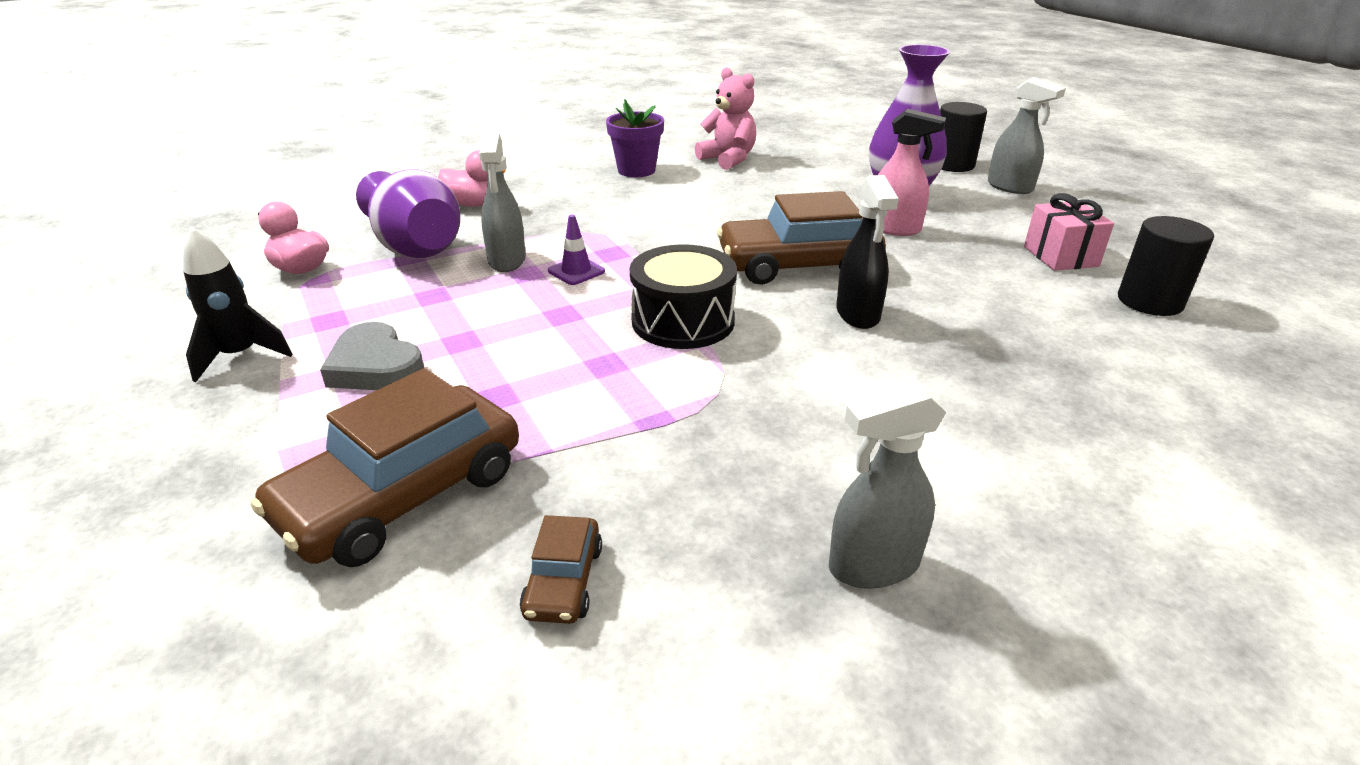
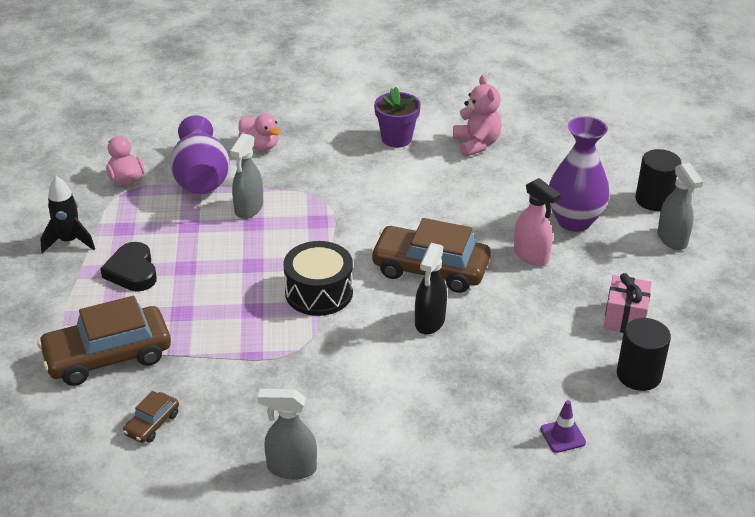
camera: 25 degrees right, 5 degrees up
(375, 366) = (132, 271): grey heart -> black heart
(576, 271) = (284, 231): purple traffic cone -> purple traffic cone (562, 436)

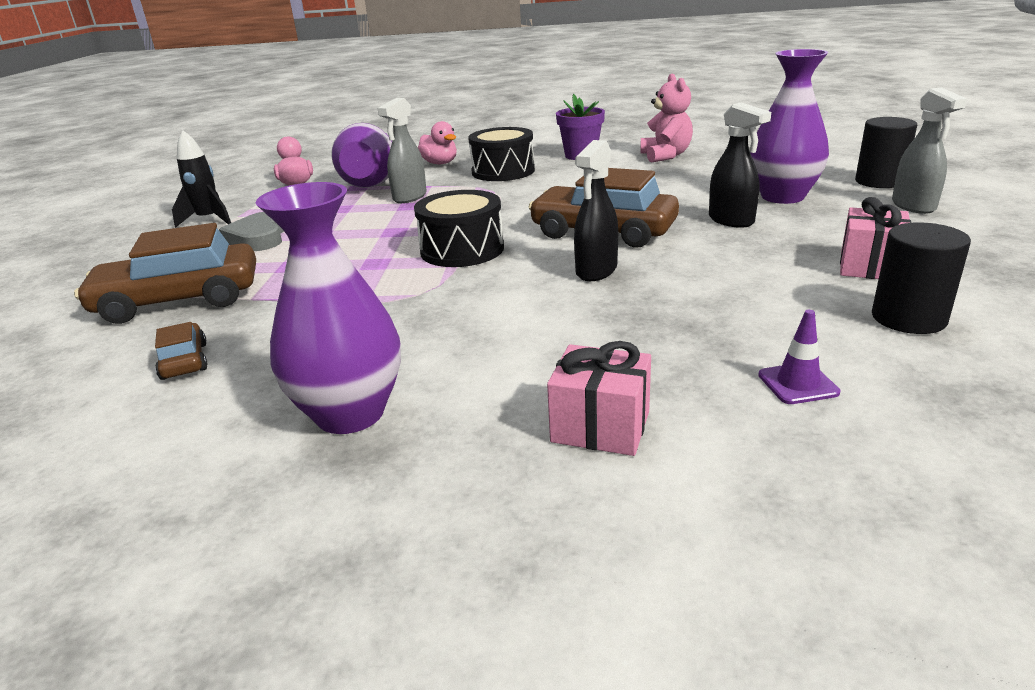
camera: 10 degrees right, 10 degrees down
(132, 271) = (258, 238): black heart -> grey heart
(152, 424) = (184, 361): brown car -> brown car turned 120 degrees clockwise
(291, 468) = (350, 413): grey spray bottle -> purple vase
(326, 165) = (503, 171): none -> black drum
(447, 473) = (600, 427): none -> pink gift
(531, 256) = (731, 220): pink spray bottle -> black spray bottle

